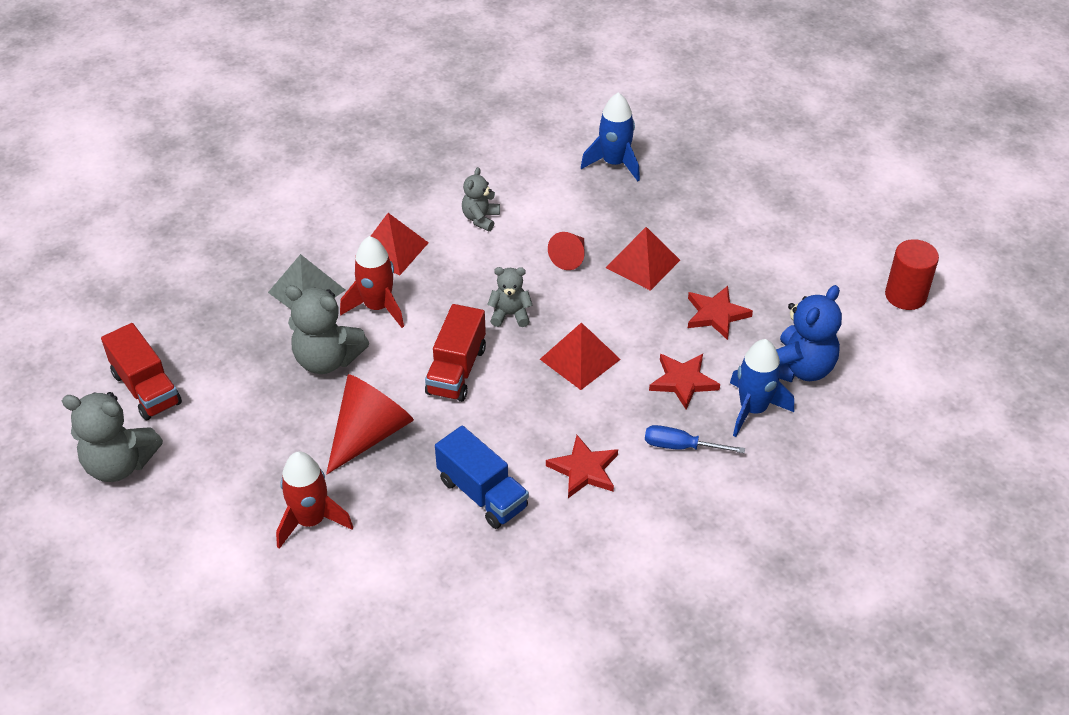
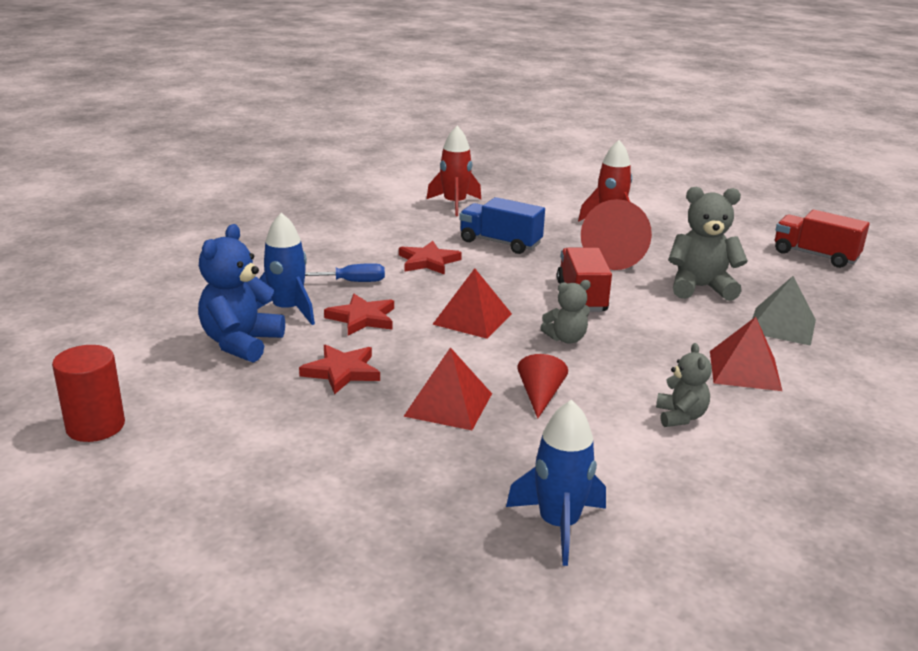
camera: 160 degrees right, 20 degrees down
(119, 464) = (771, 225): grey teddy bear -> none
(377, 307) = (700, 325): red rocket -> red rocket (454, 204)

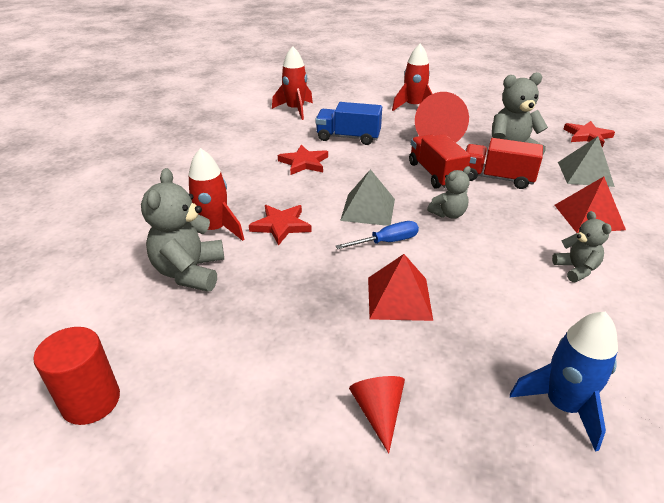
camera: 15 degrees left, 10 degrees up
(241, 343) = (190, 272): blue teddy bear -> grey teddy bear
(287, 310) = (214, 230): blue rocket -> red rocket
(342, 371) = (293, 283): red star -> red star (587, 136)
(351, 282) = (253, 192): blue screwdriver -> blue screwdriver (387, 242)
(472, 319) = (368, 209): red pyramid -> grey pyramid
(540, 396) = (463, 273): red cone -> red cone (378, 412)
(815, 255) = (564, 113): red truck -> red truck (497, 178)

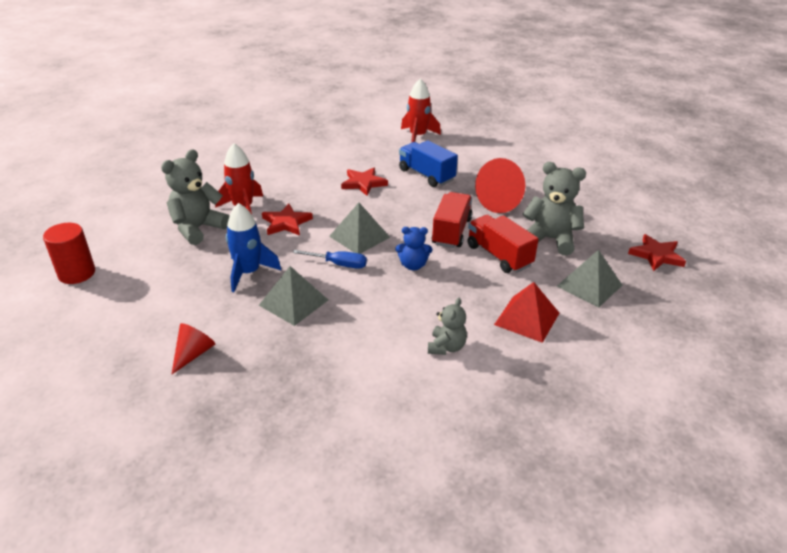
camera: 35 degrees right, 0 degrees up
(399, 298) = (293, 302): red pyramid -> grey pyramid
(413, 107) = (525, 167): red rocket -> none
(448, 214) = (413, 265): grey teddy bear -> blue teddy bear
(562, 405) = (297, 411): blue rocket -> blue rocket (249, 273)

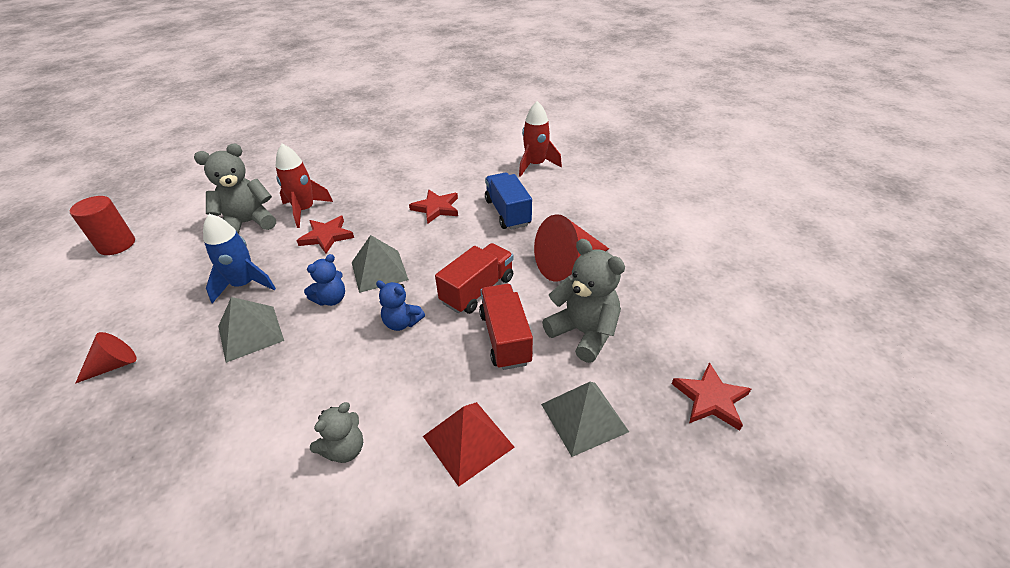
camera: 25 degrees right, 5 degrees up
(339, 264) = (331, 299): blue screwdriver -> blue teddy bear

